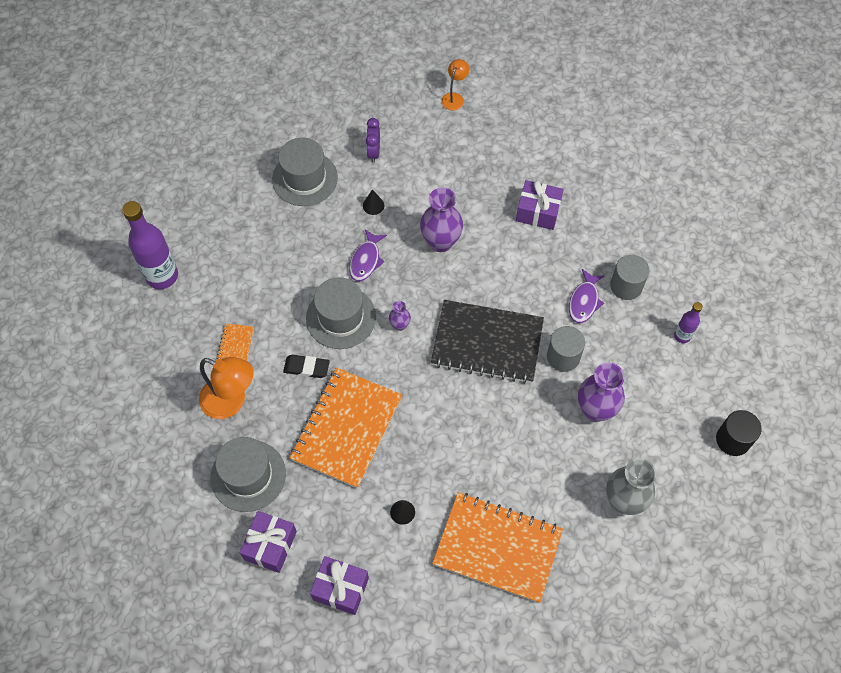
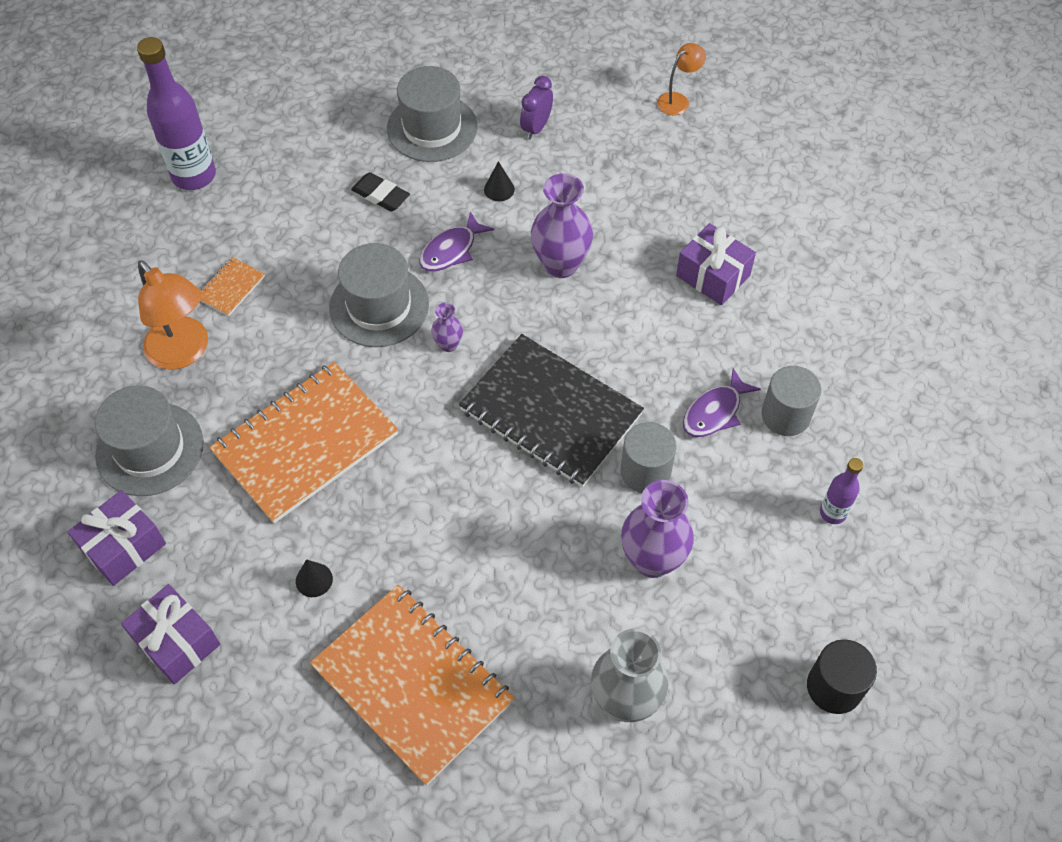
camera: 25 degrees right, 5 degrees down
(306, 368) = (300, 349): black eraser -> black eraser (381, 195)

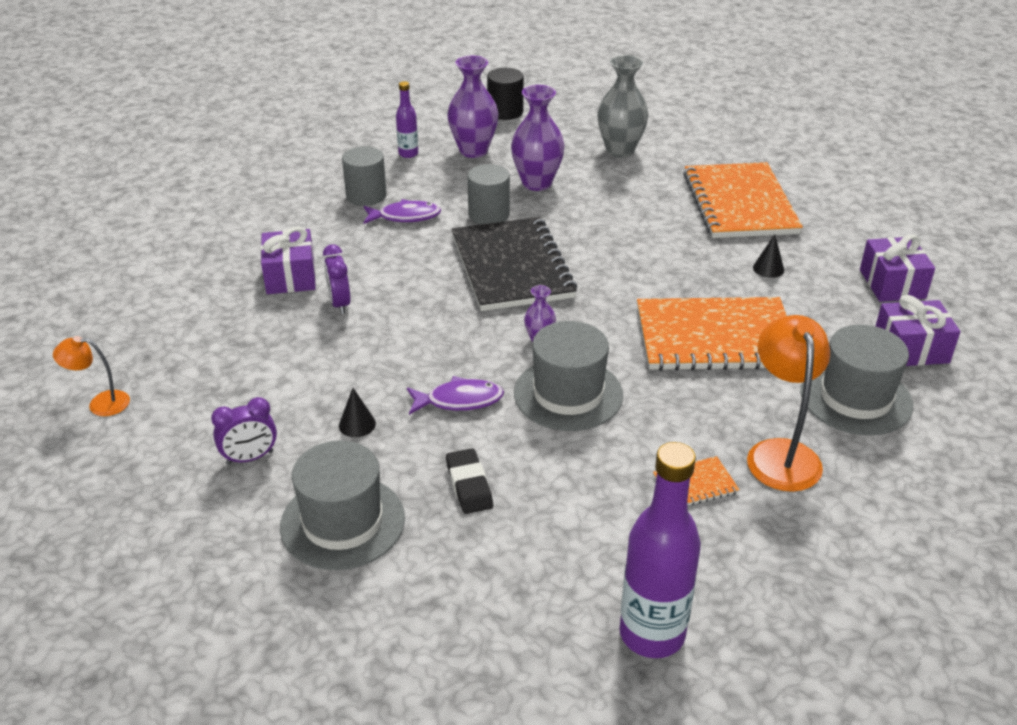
camera: 140 degrees left, 20 degrees down
(560, 264) = (386, 341): purple vase -> purple vase (473, 151)
(639, 275) = (339, 304): none -> purple clock

